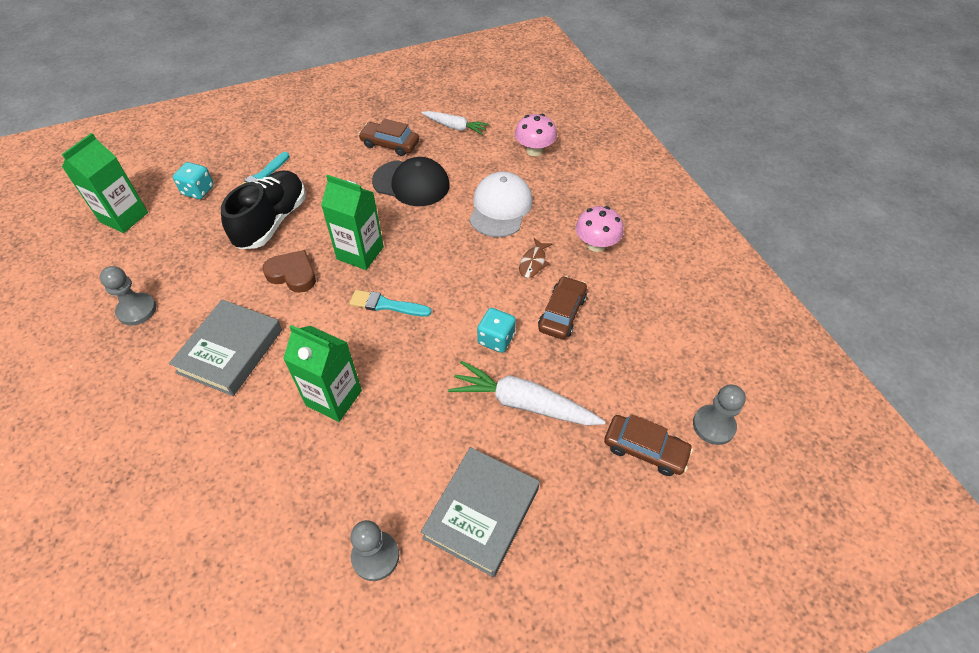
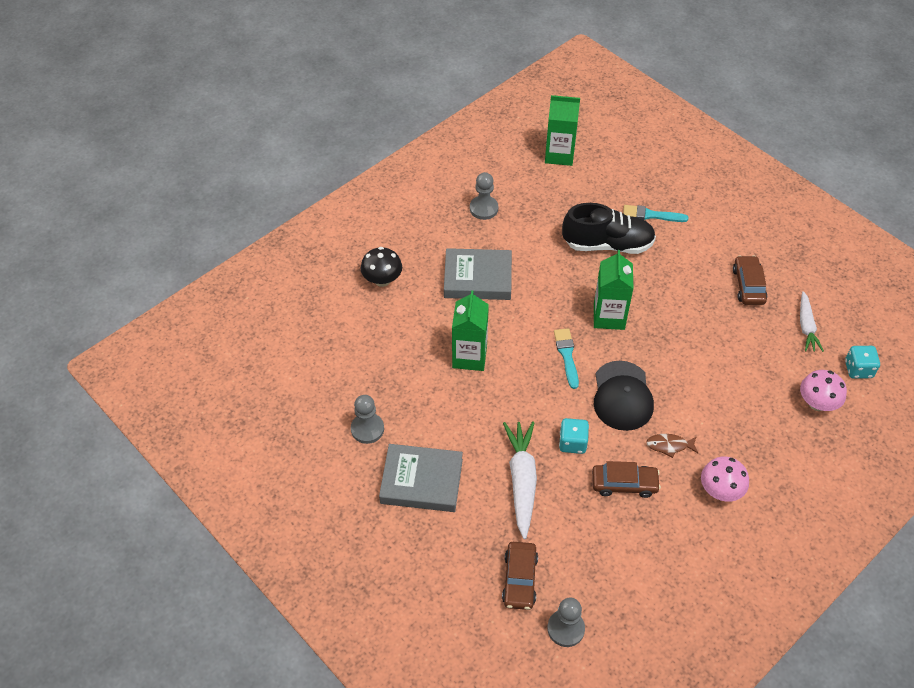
camera: 70 degrees right, 0 degrees up
(155, 458) = (382, 280): none -> black mushroom
(198, 190) = (611, 183): turquoise dice -> turquoise dice (858, 369)
(293, 274) = (563, 282): brown heart -> none
(411, 183) = (709, 321): black cap -> black cap (622, 396)
(500, 207) = (721, 399): white cap -> none

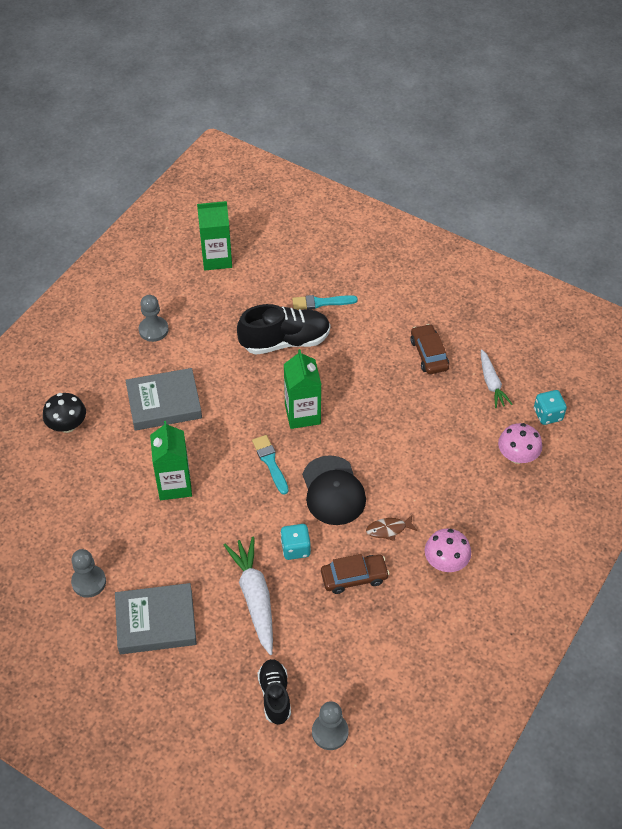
camera: 15 degrees left, 0 degrees up
(519, 579) = (275, 695): brown car -> black shoe

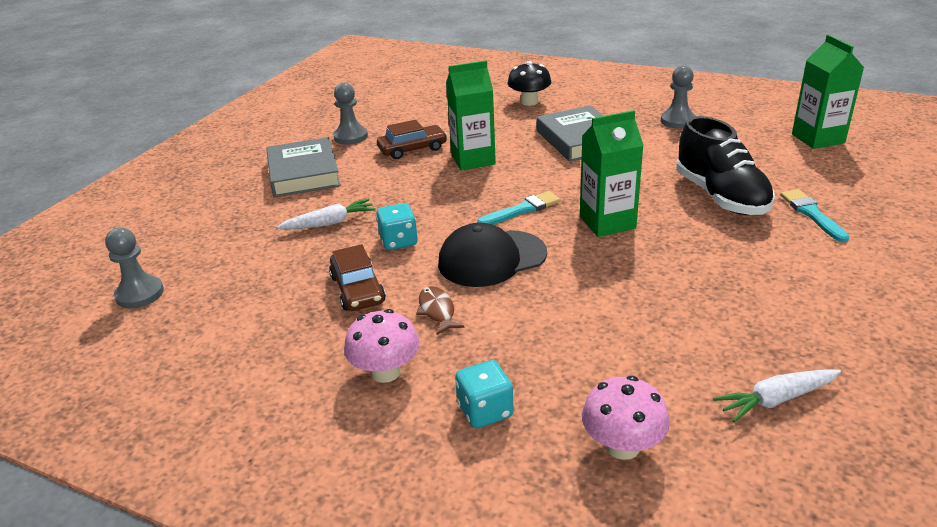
camera: 85 degrees right, 20 degrees down
(255, 597) = (329, 223): white carrot -> white carrot, size x0.63
(275, 695) = (200, 251): black shoe -> none
(429, 354) = (790, 320): brown car -> brown car (412, 149)
(548, 414) = (746, 489): turquoise dice -> turquoise dice (485, 411)

